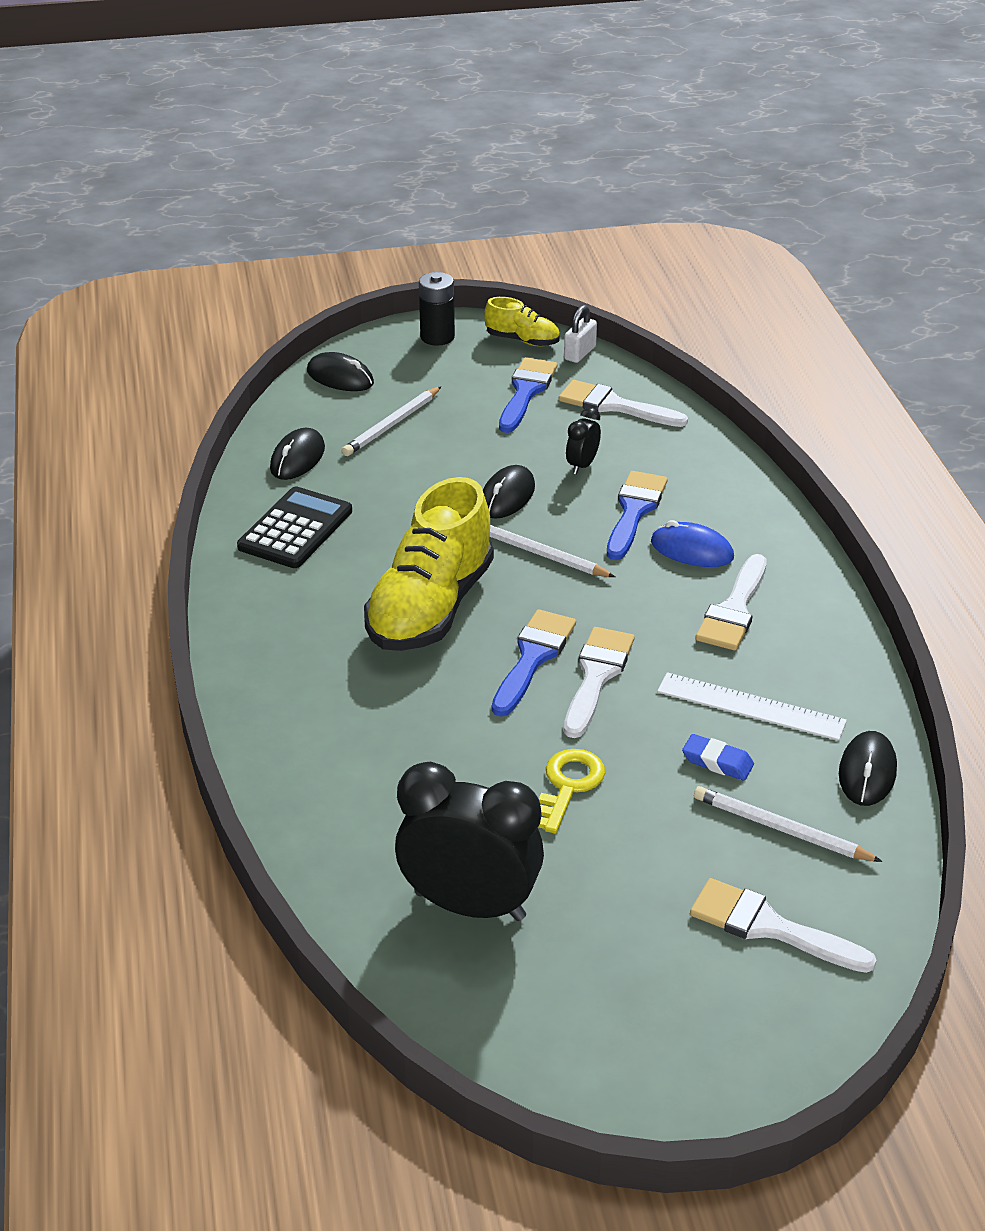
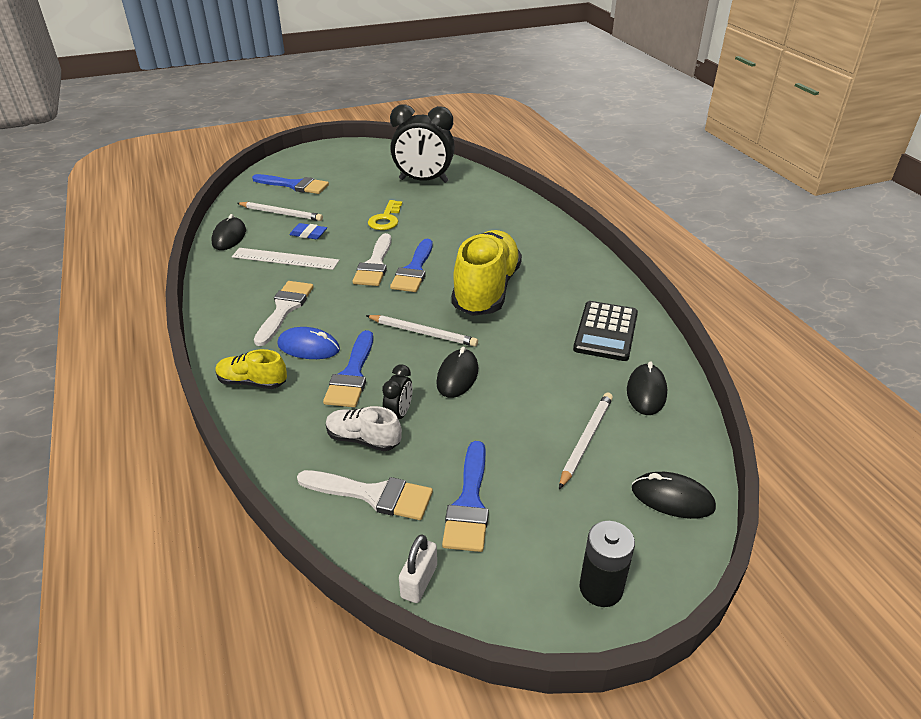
camera: 170 degrees right, 0 degrees up
(522, 340) = (494, 597): yellow shoe -> yellow shoe (252, 382)
(622, 447) = (363, 439): none -> white shoe
(769, 927) = (295, 185): white brush -> blue brush

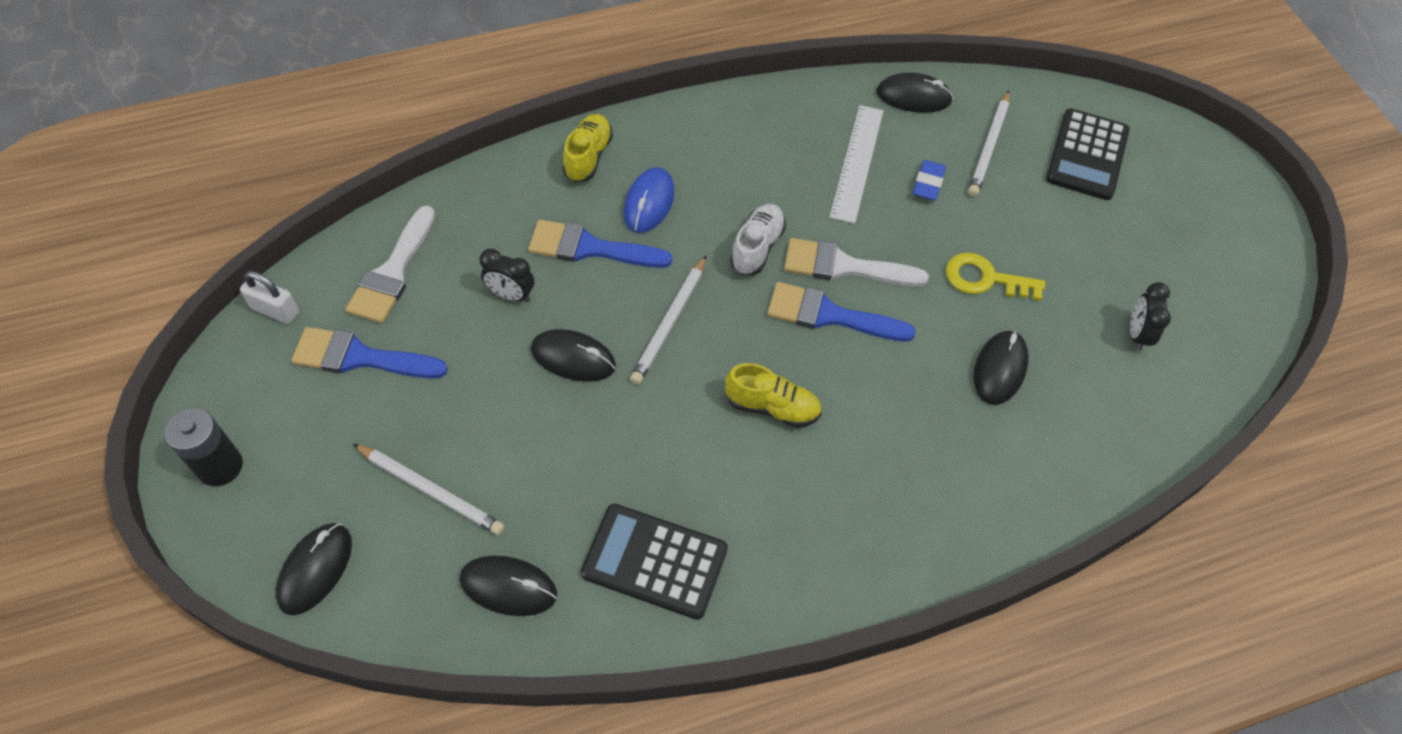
camera: 90 degrees right, 20 degrees up
(285, 309) = (733, 173): white brush -> none
(295, 185) = (1086, 155): blue brush -> black calculator
(363, 439) = (476, 262): white shoe -> white shoe (757, 247)
(423, 181) = (1137, 335): black clock -> black clock, size x0.45
(449, 218) = (999, 369): none -> black mouse
(486, 290) = (772, 407): yellow shoe -> yellow shoe, size x0.48

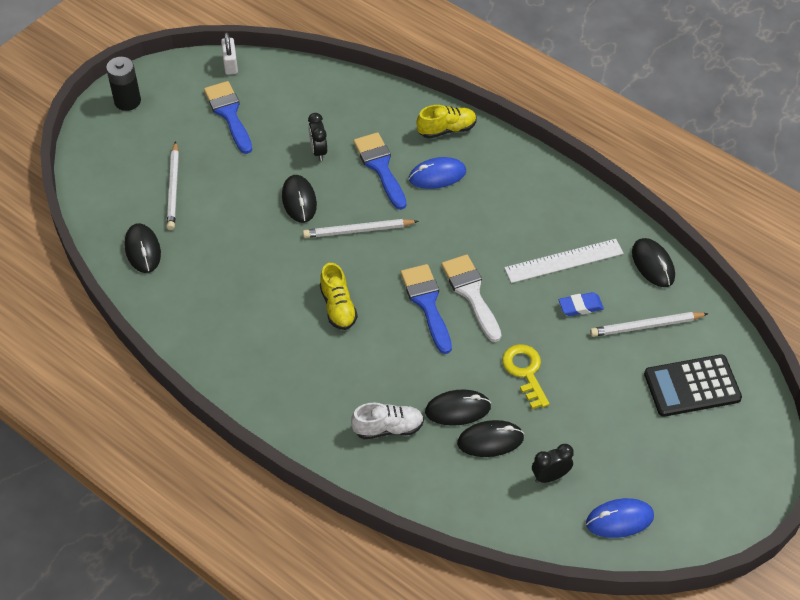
camera: 60 degrees right, 5 degrees down
(315, 569) = (100, 170): black mouse -> black mouse (490, 440)
(392, 272) = (292, 94): white brush -> none
(655, 561) = (200, 303): black calculator -> none
(757, 247) = (448, 243): white shoe -> white shoe (388, 428)
(1222, 306) = (619, 520): none -> blue mouse

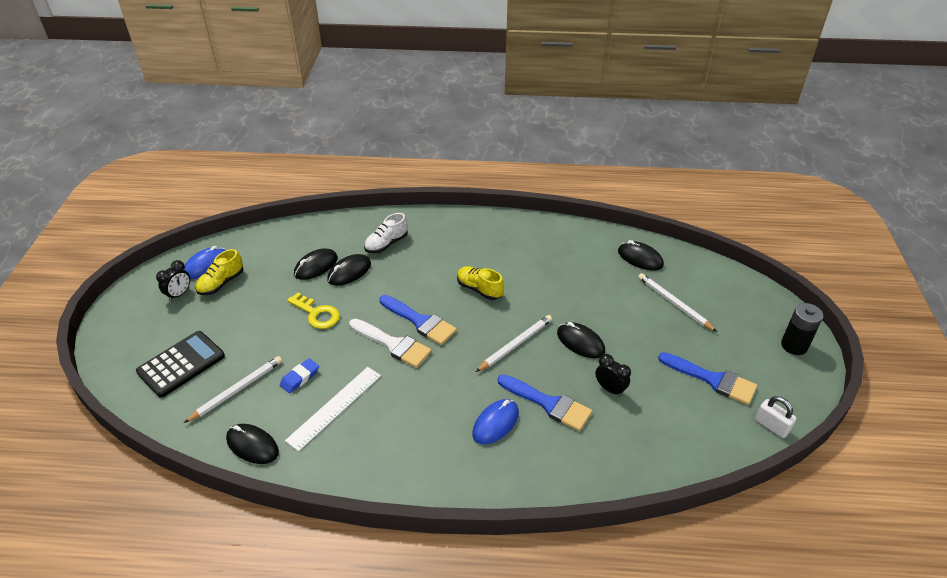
camera: 145 degrees right, 10 degrees down
(446, 129) = (526, 474): yellow shoe -> yellow shoe (221, 283)
(550, 476) = (264, 266): black clock -> black clock (179, 294)

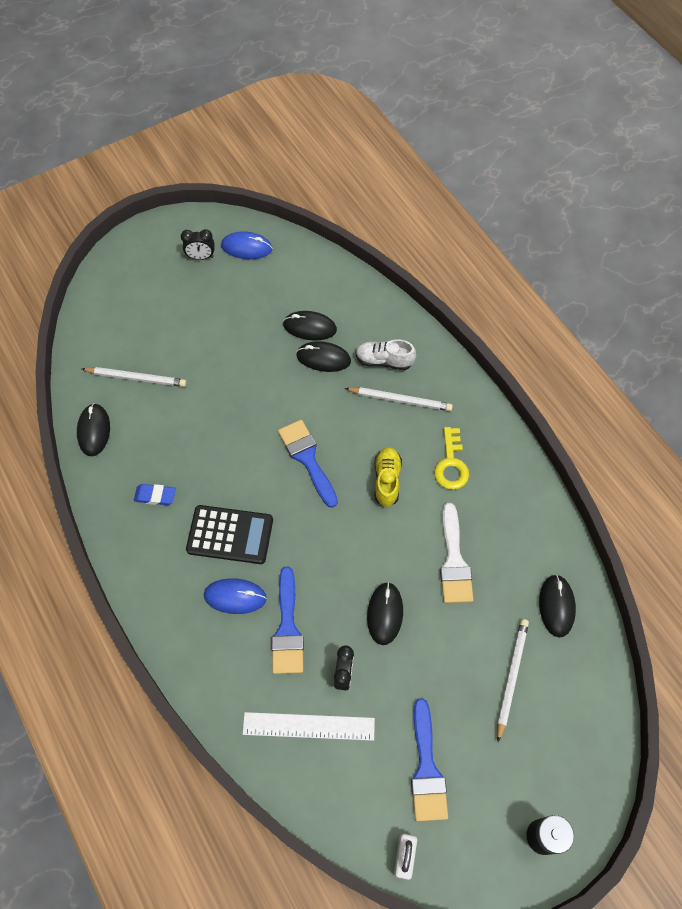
camera: 55 degrees right, 20 degrees up
(181, 364) = (134, 320): black calculator -> black calculator (230, 535)
(221, 283) = (235, 275): yellow shoe -> none
(300, 378) = (179, 412): blue eraser -> blue eraser (155, 496)
(317, 314) = (255, 371): yellow key -> yellow key (451, 464)
(335, 407) = (167, 460): white ruler -> white ruler (308, 726)
(393, 344) = (264, 455): white brush -> white brush (454, 561)
(420, 322) = (307, 458): blue brush -> blue brush turned 150 degrees clockwise
(515, 345) = (339, 557): white pencil -> white pencil (400, 400)

